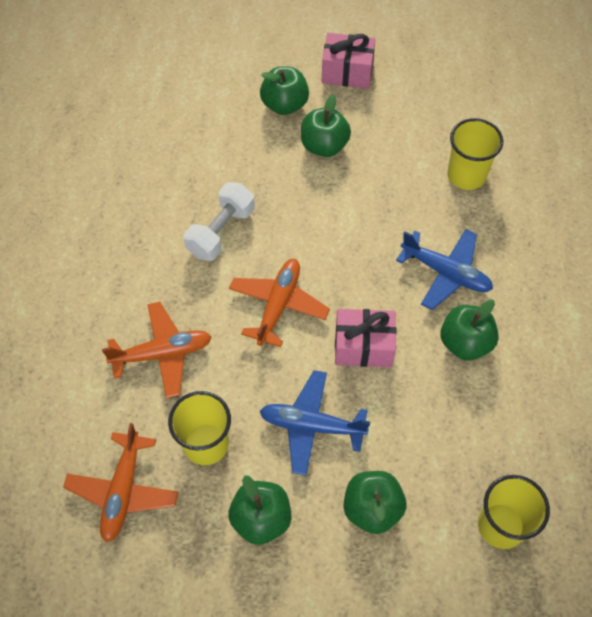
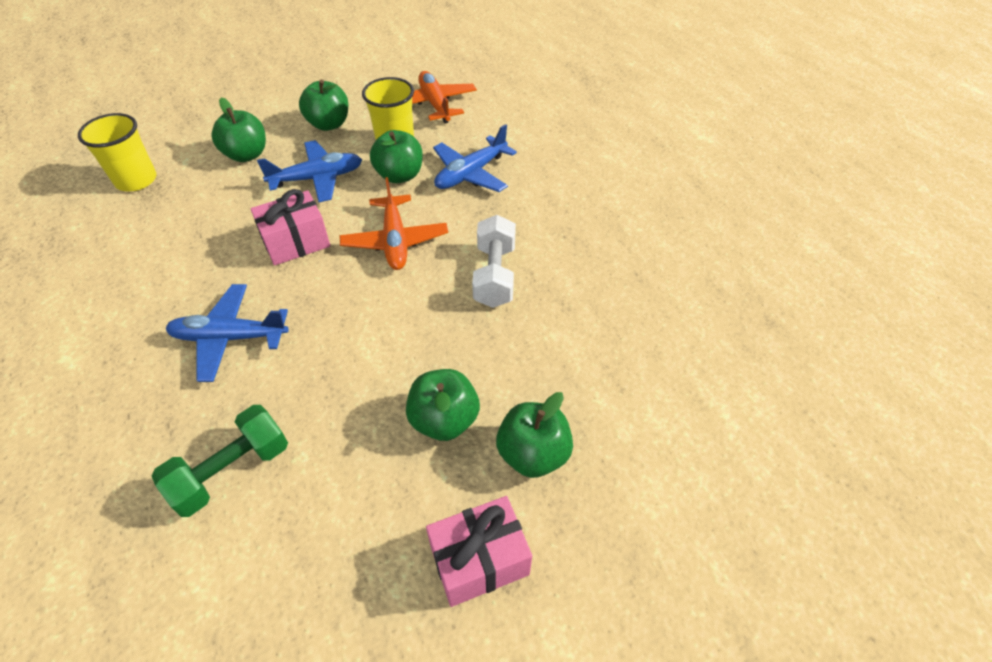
camera: 150 degrees right, 10 degrees down
(162, 353) = (471, 174): orange plane -> blue plane
(465, 343) = (192, 283): green apple -> green apple (399, 175)
(466, 175) = (232, 471): yellow cup -> green dumbbell

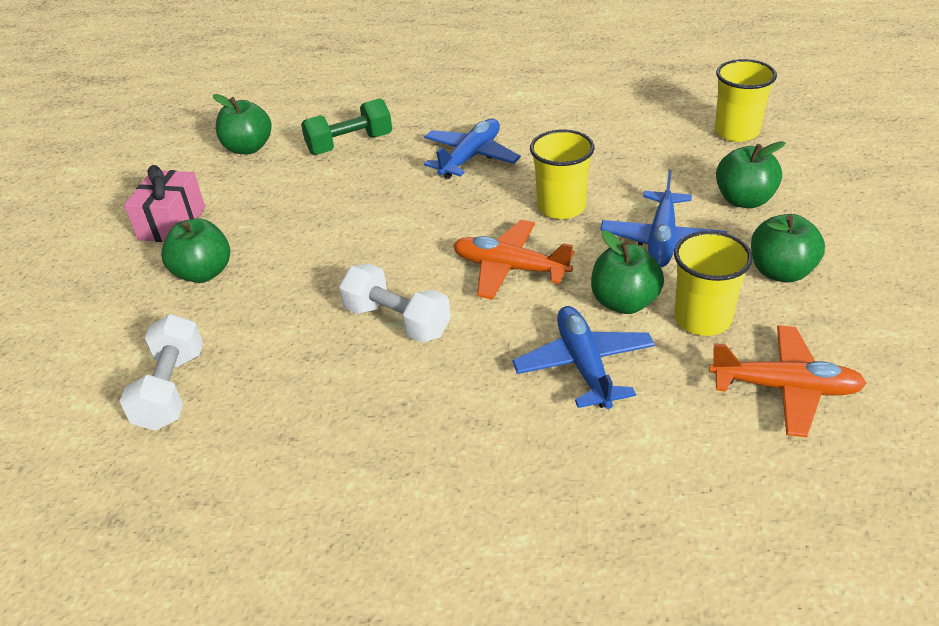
camera: 125 degrees right, 10 degrees down
(232, 471) = (350, 144): green dumbbell -> green dumbbell turned 75 degrees clockwise
(296, 242) = (561, 207): pink gift -> yellow cup
(444, 420) = (282, 239): green apple -> green apple (248, 148)
(664, 369) = (171, 389): none -> white dumbbell

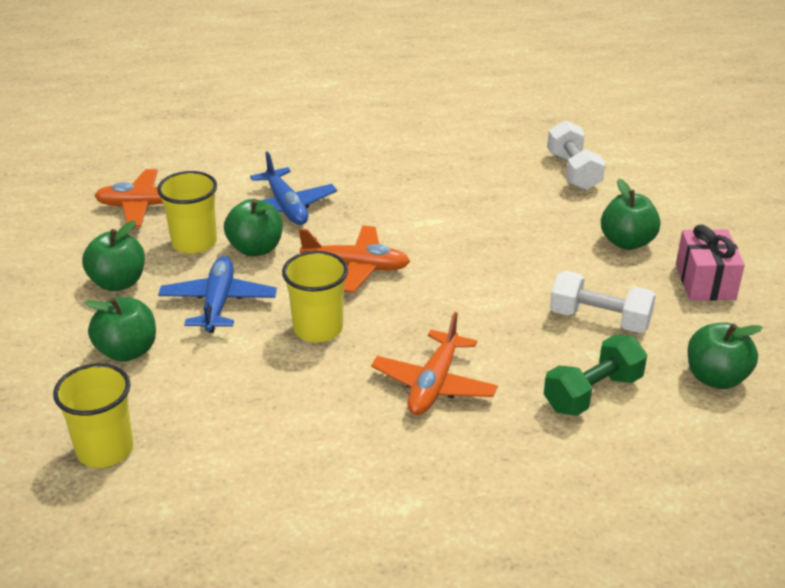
camera: 165 degrees right, 5 degrees down
(397, 321) = (436, 222): white dumbbell -> white dumbbell (599, 319)
(470, 157) = (434, 384): blue plane -> orange plane

